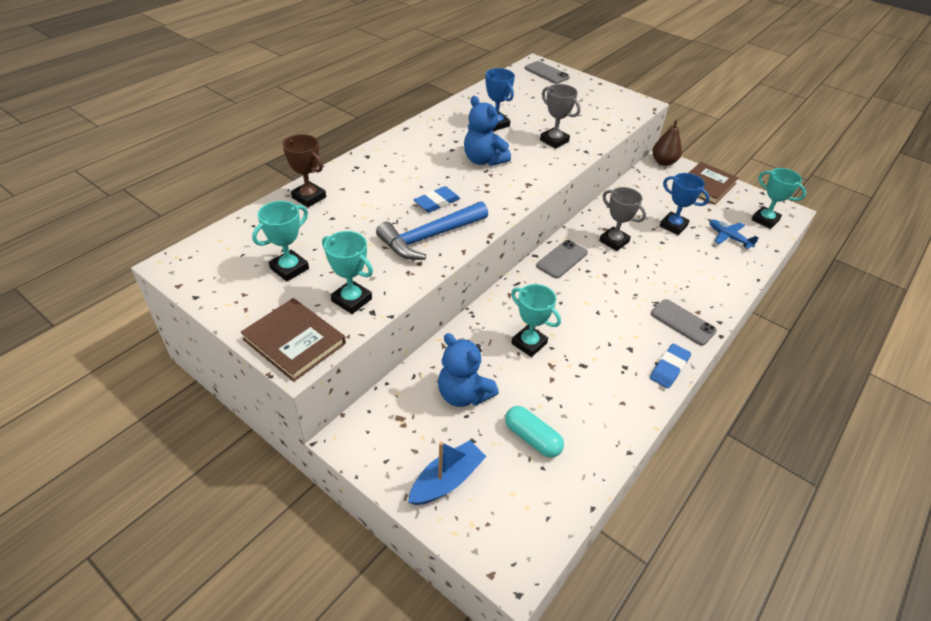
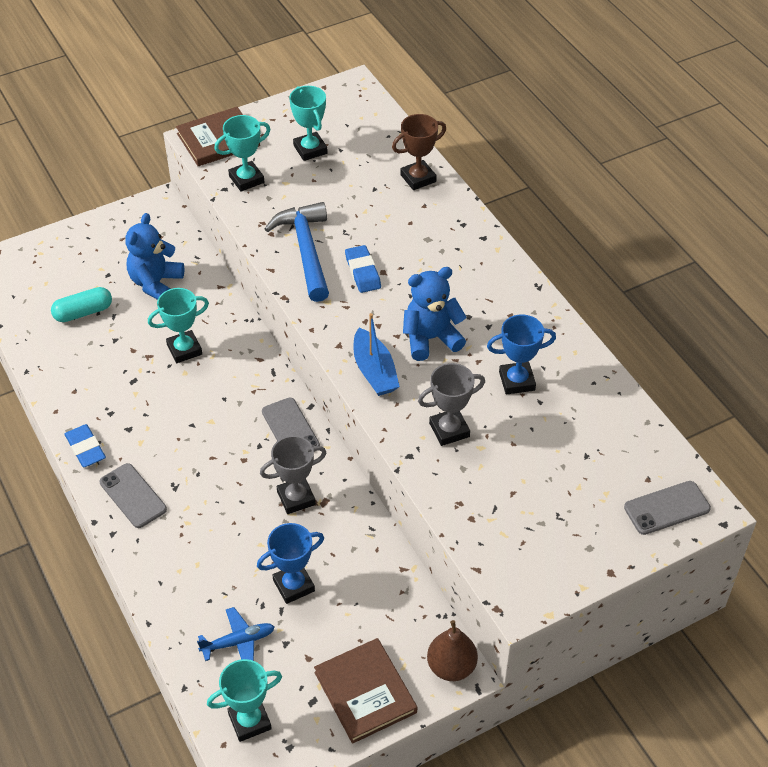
camera: 115 degrees right, 5 degrees up
(447, 480) = (83, 249): blue boat -> blue boat (374, 371)
(463, 394) = (156, 283): blue teddy bear -> blue teddy bear turned 45 degrees counterclockwise
(683, 322) = (133, 496): grey phone -> grey phone turned 75 degrees clockwise

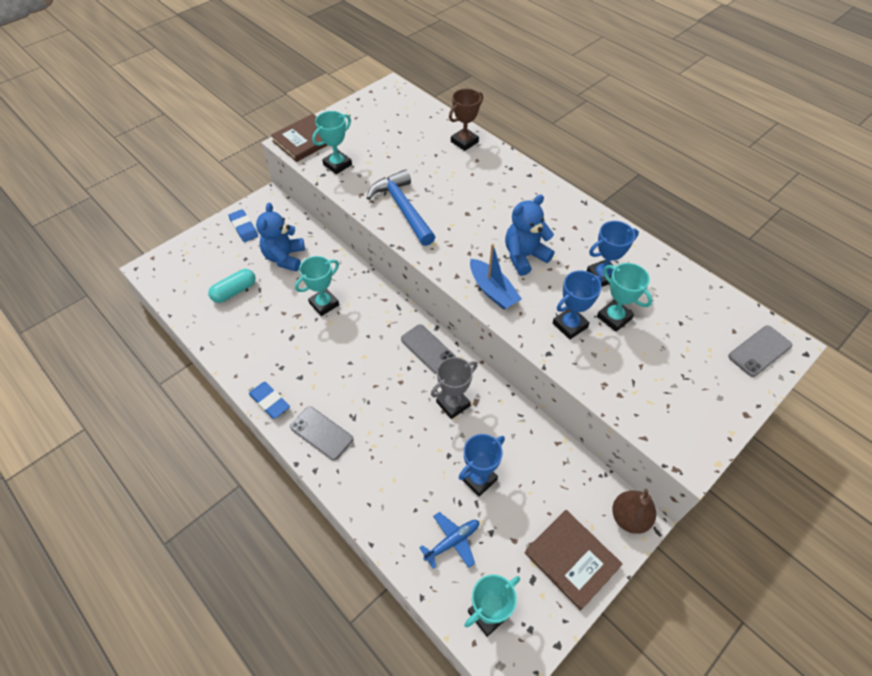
camera: 15 degrees left, 5 degrees up
(310, 149) = (377, 135): turquoise trophy -> turquoise trophy (614, 317)
(362, 272) = (452, 216): blue eraser -> blue eraser (244, 228)
(449, 430) = (570, 325): grey trophy -> blue trophy

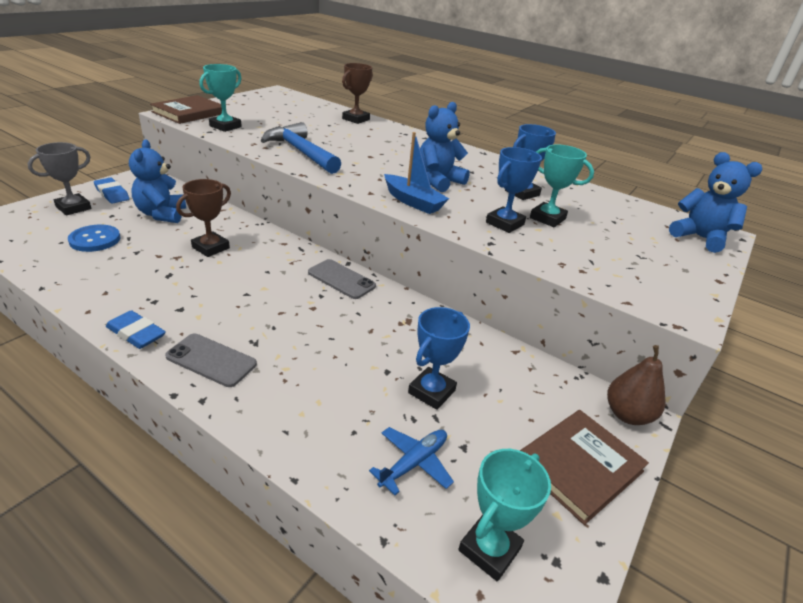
camera: 15 degrees left, 20 degrees down
(234, 291) = (95, 240): turquoise capsule -> blue button
(324, 304) = (210, 248): turquoise trophy -> brown trophy
(453, 404) = (381, 324): grey trophy -> grey trophy (73, 208)
(572, 559) = (579, 466): brown book -> brown book turned 75 degrees counterclockwise
(759, 351) = (700, 238): grey phone -> blue teddy bear

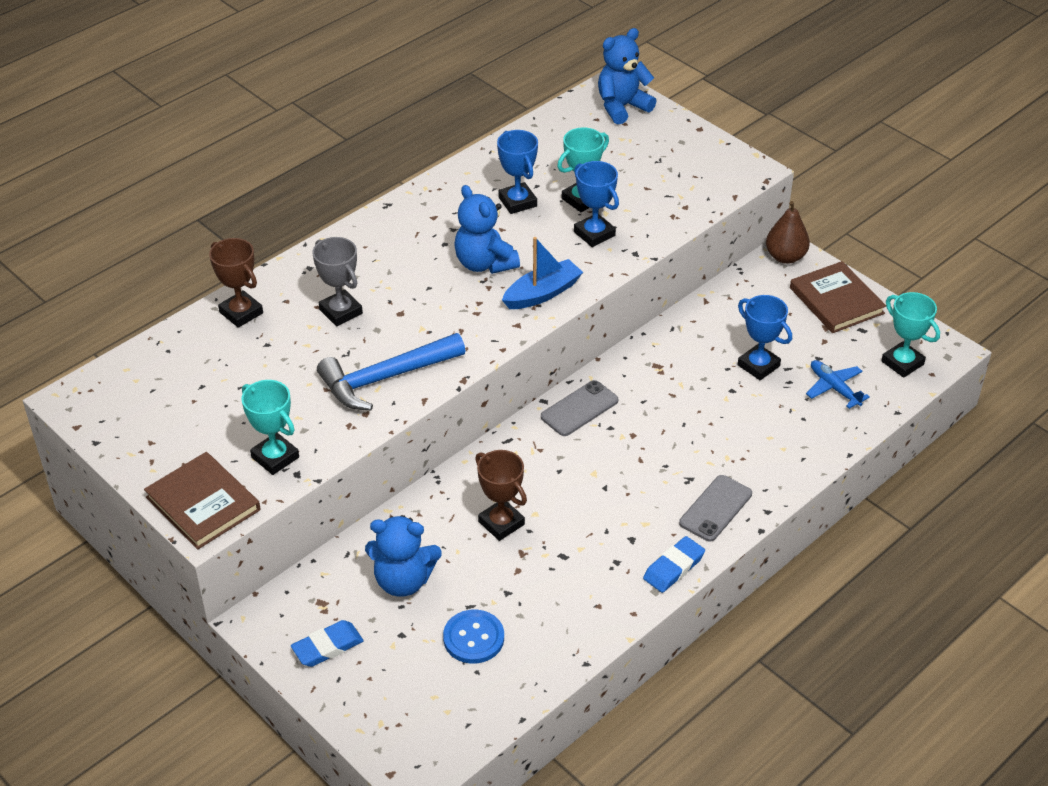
camera: 75 degrees left, 10 degrees up
(73, 208) = (374, 681): grey trophy -> grey trophy (341, 311)

